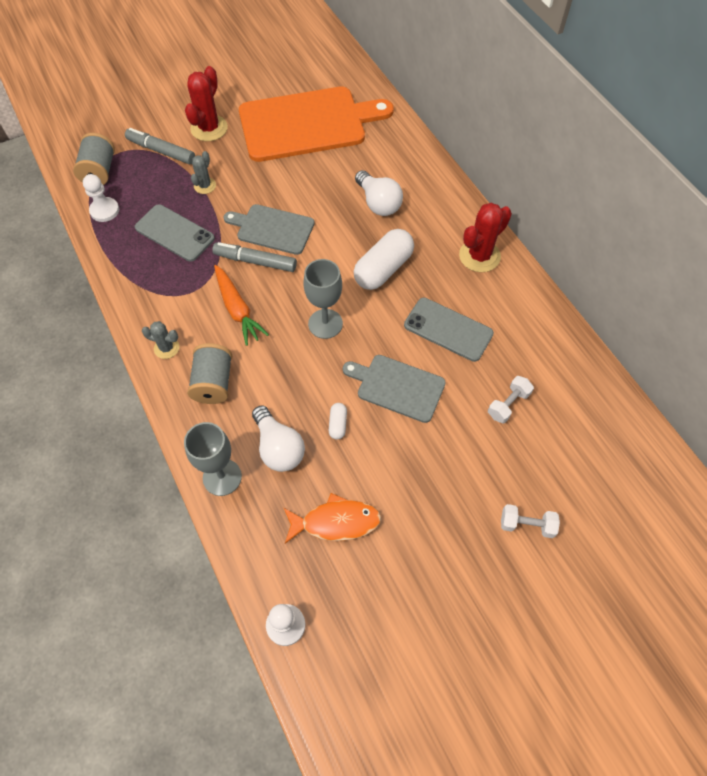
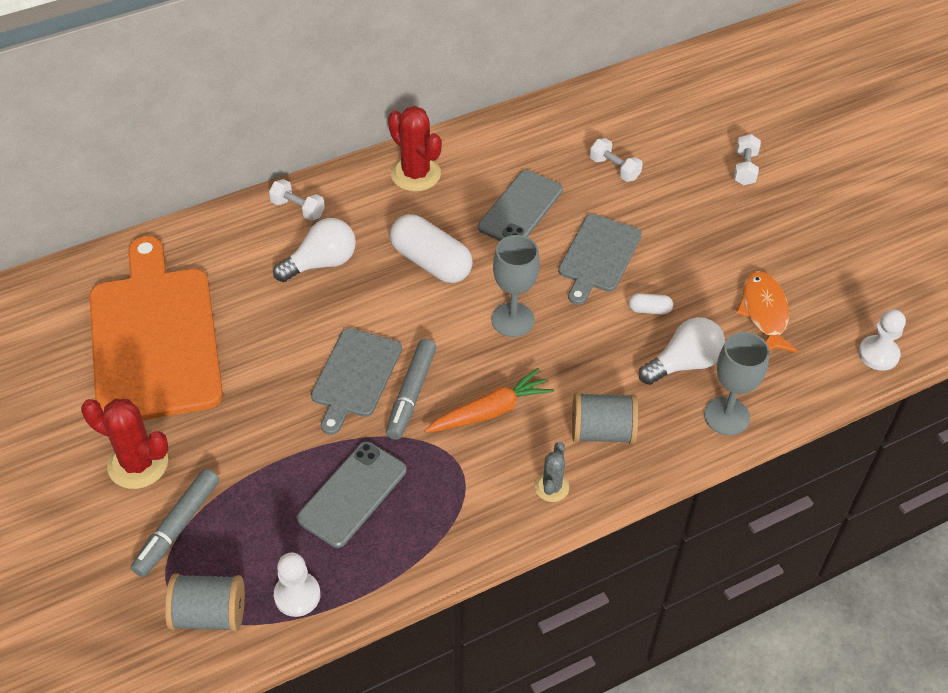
camera: 90 degrees left, 10 degrees down
(205, 186) = (262, 462): grey cactus -> none
(432, 186) = (298, 209): none -> white dumbbell

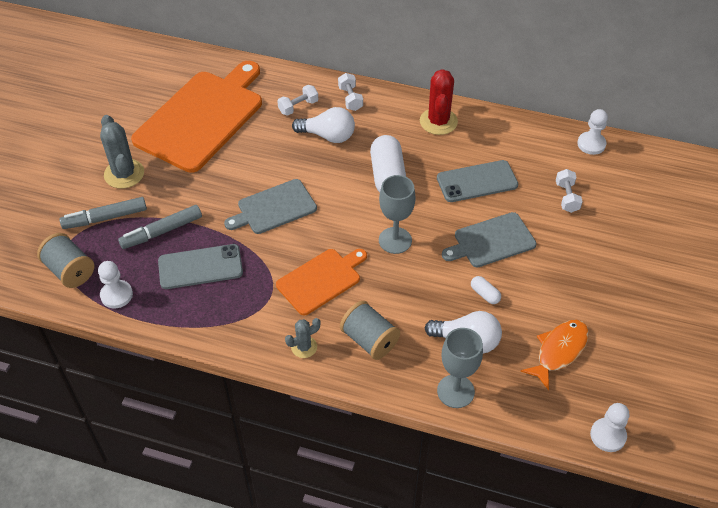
camera: 45 degrees right, 0 degrees up
(138, 464) = (124, 174): red cactus -> grey cactus
(411, 394) = (291, 239): grey marker -> grey marker (162, 232)
(490, 411) = (321, 280): orange carrot -> orange cutting board
(578, 104) = (591, 144): none -> white pawn
(744, 168) = (659, 255): white dumbbell -> white dumbbell (298, 107)

